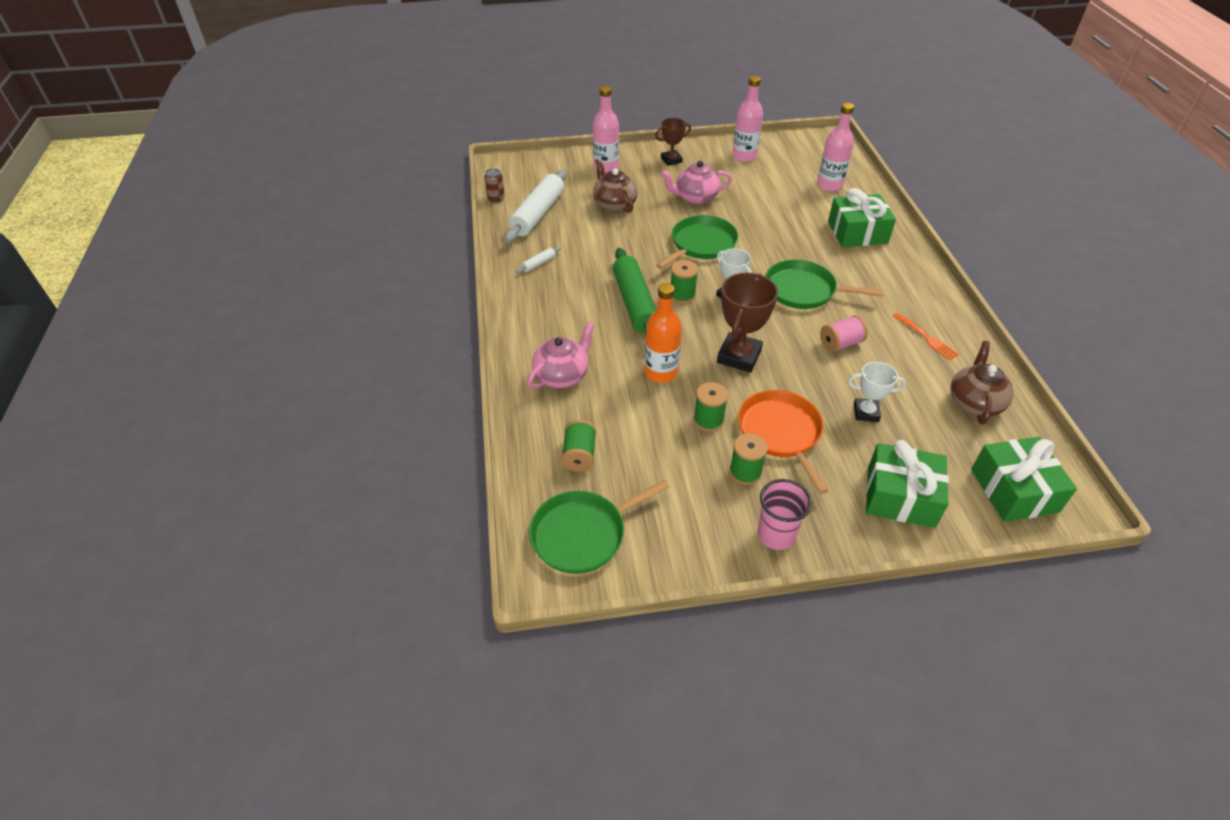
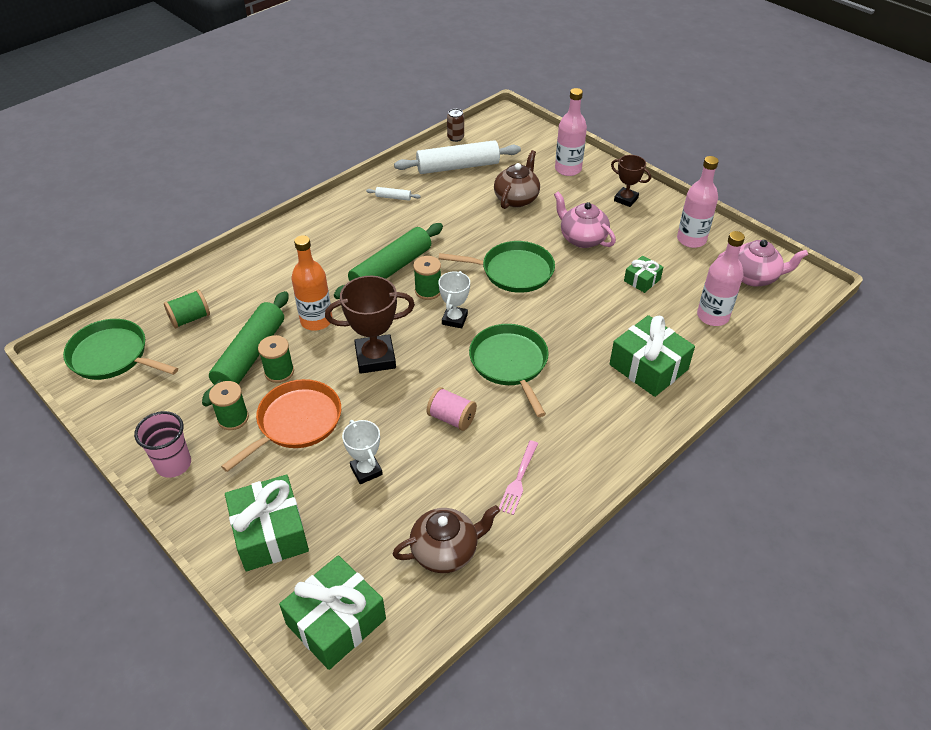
camera: 55 degrees right, 0 degrees up
(562, 375) = (270, 270): pink teapot -> pink teapot (754, 277)
(670, 431) = (250, 355): none -> green rolling pin
(767, 194) = (642, 280): none -> green gift
(926, 337) = (518, 480): orange fork -> pink fork

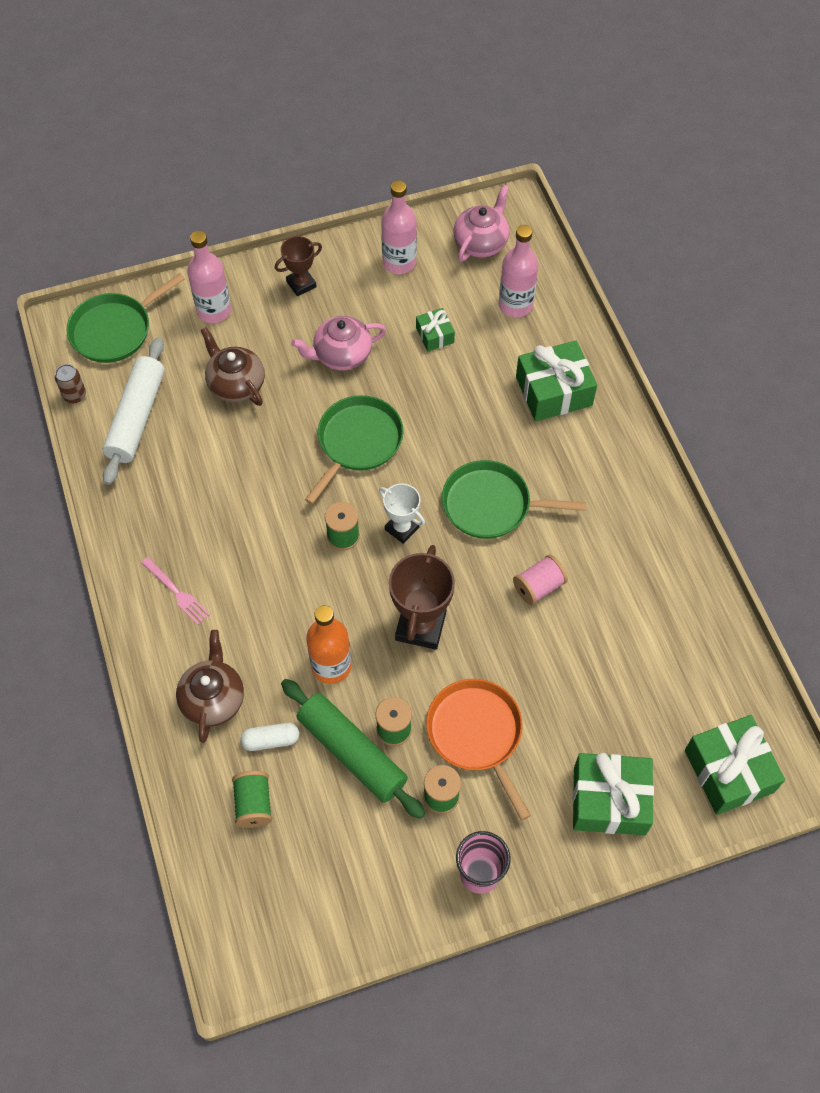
camera: 65 degrees left, 15 degrees up
(112, 356) = (274, 909): green pan -> green pan (115, 330)
(243, 310) = (271, 740): none -> white capsule
(366, 470) = (570, 688): white trophy -> none
(391, 269) = (286, 559): green rolling pin -> none
(393, 197) = (154, 509): white rolling pin -> none
(446, 551) = (691, 653): brown teapot -> brown teapot (213, 699)
(518, 480) = (638, 561): pink fork -> pink fork (177, 592)

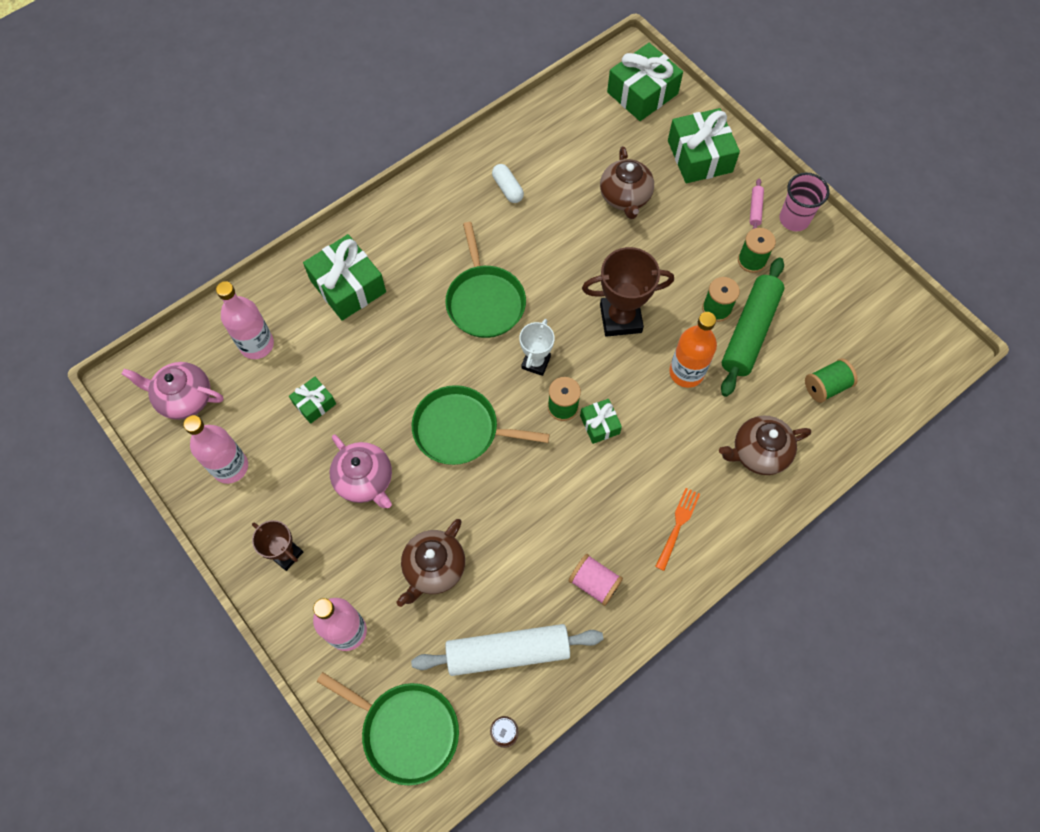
camera: 110 degrees left, 5 degrees up
(177, 592) = (678, 526): pink fork -> orange fork
(271, 740) = (770, 394): white capsule -> white capsule (508, 188)
(310, 562) = (599, 424): none -> green gift
(477, 734) = (692, 252): orange pan -> none
(510, 833) = (755, 209): none -> pink rolling pin
(538, 587) = (548, 245): pink spool -> pink spool (594, 583)
(576, 690) = (625, 197): none -> brown teapot

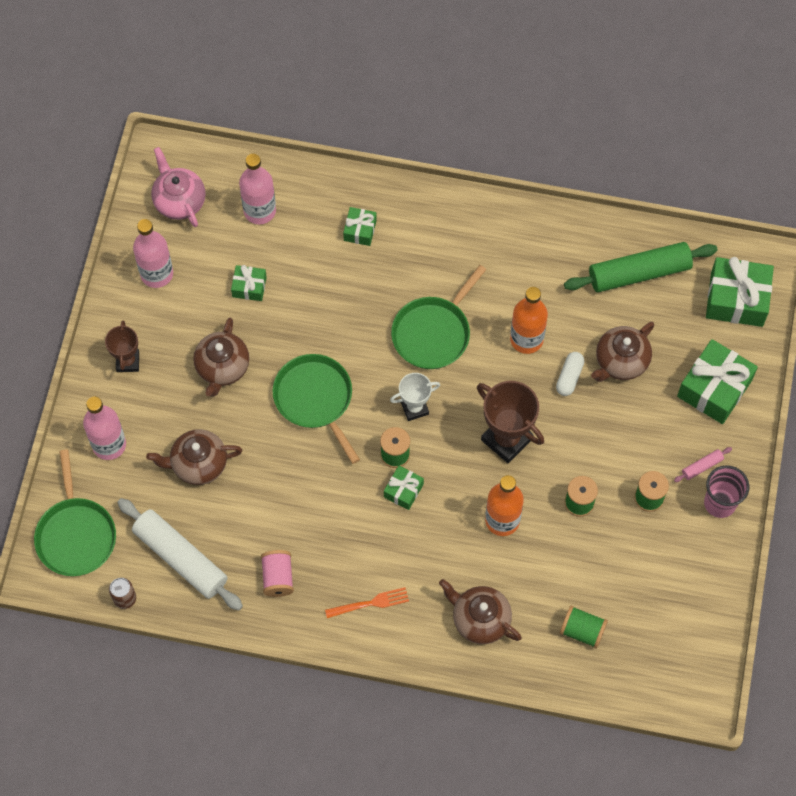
camera: 50 degrees right, 0 degrees up
(348, 286) = (360, 230): green gift -> green gift, size x0.53
(365, 480) = (222, 367): pink teapot -> brown teapot
(508, 188) = (547, 271): white capsule -> white capsule (569, 377)
(550, 243) = (526, 339): none -> orange bottle
(749, 331) = (581, 541): green rolling pin -> green rolling pin (639, 273)

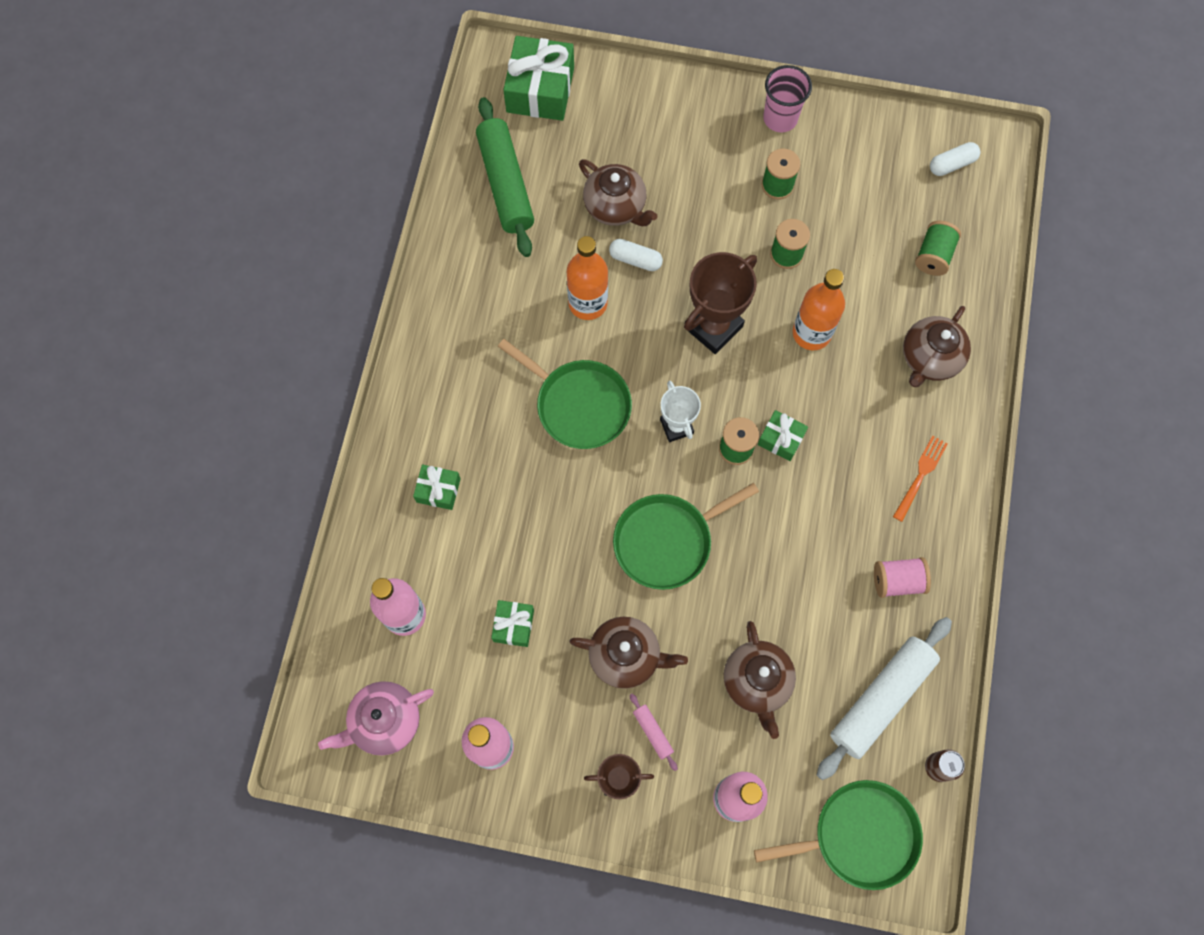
camera: 90 degrees left, 5 degrees up
(370, 603) = (920, 475): orange fork -> orange fork turned 45 degrees clockwise
(679, 655) = (952, 164): none -> white capsule
(702, 466) = (739, 133): pink rolling pin -> pink rolling pin (653, 732)
(714, 388) = (647, 116): green gift -> none

